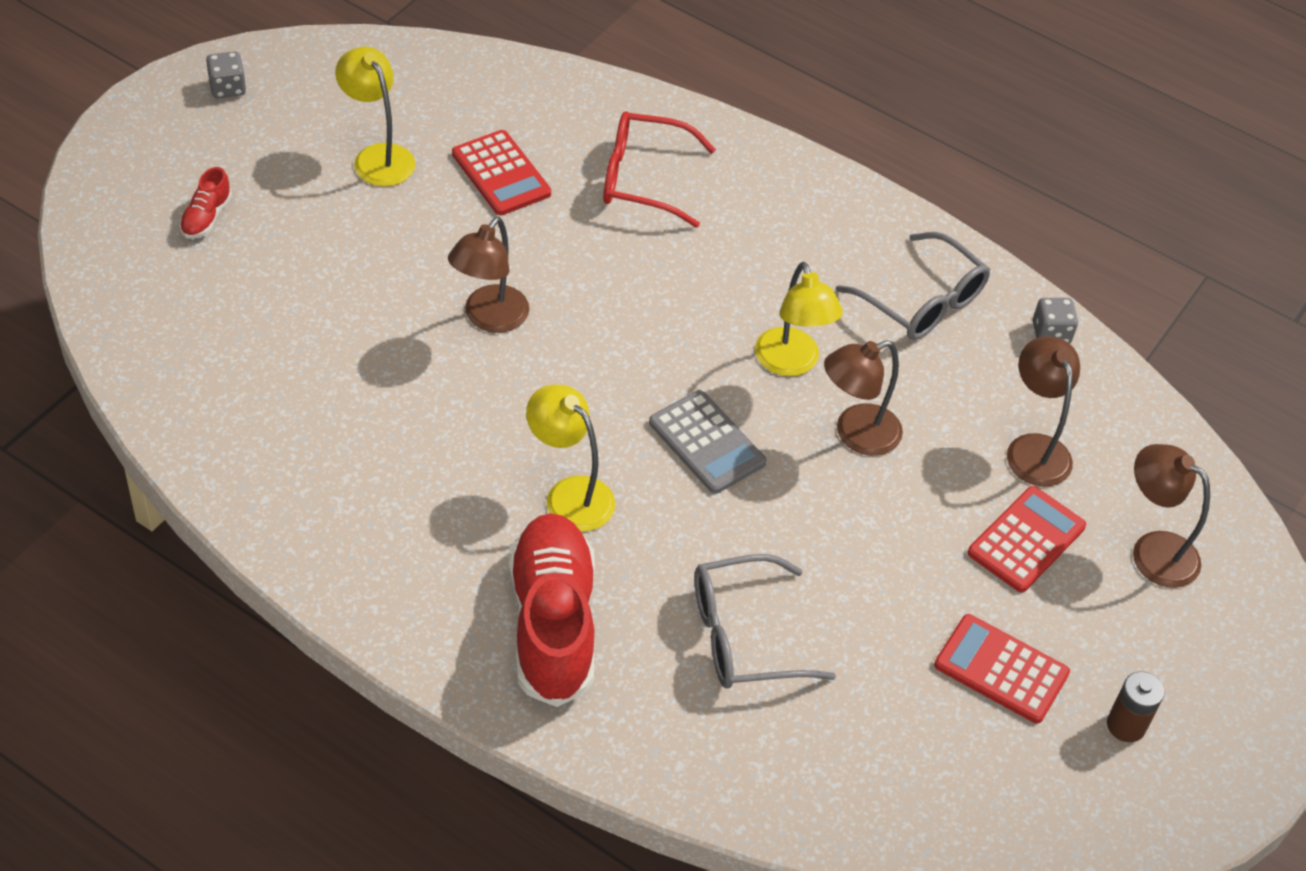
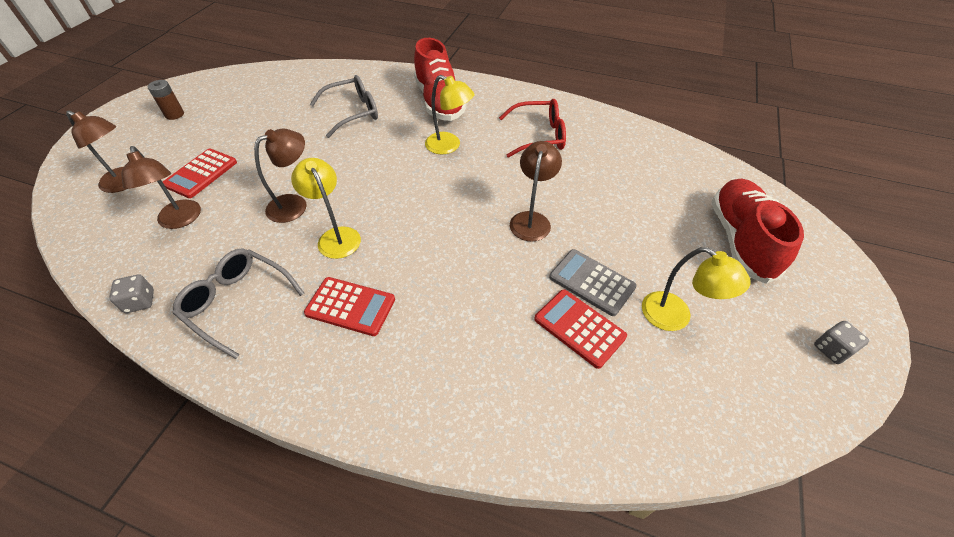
camera: 170 degrees right, 0 degrees up
(206, 217) = (740, 240): red shoe -> red shoe, size x2.35
(643, 179) = (469, 355): red glasses -> red glasses (539, 136)
(706, 443) = (383, 182): grey calculator -> grey calculator (592, 282)
(1001, 669) = (230, 122): red calculator -> red calculator (350, 306)

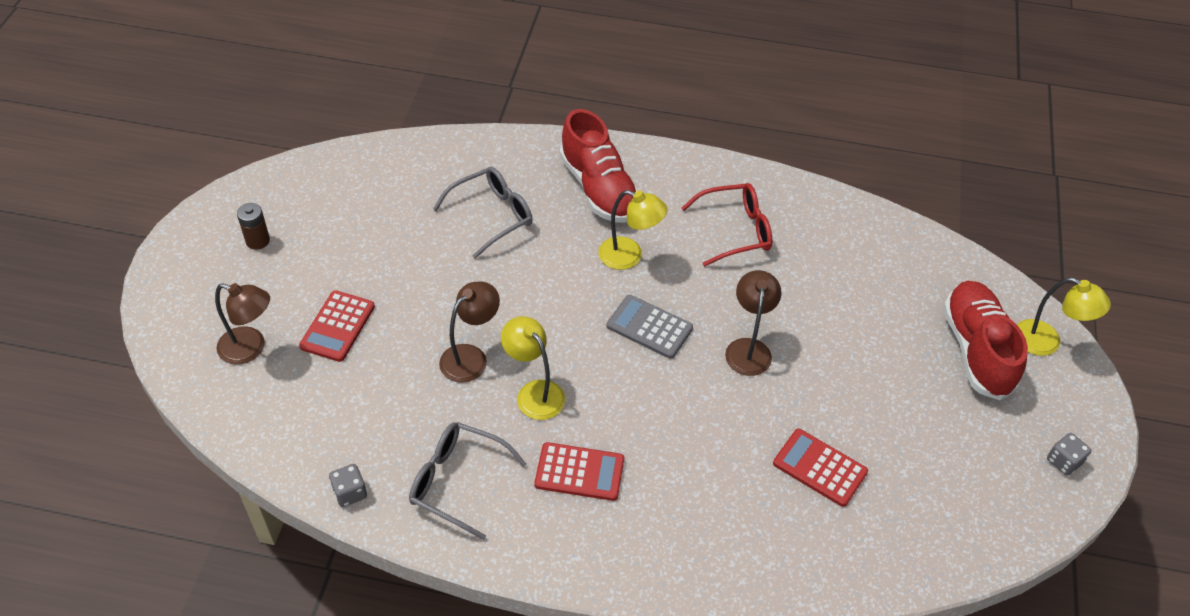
camera: 10 degrees left, 0 degrees up
(181, 220) = (345, 392): brown lamp -> none
(592, 282) = (825, 416): grey calculator -> grey calculator (649, 327)
(675, 317) = (913, 445): yellow lamp -> yellow lamp (1046, 342)

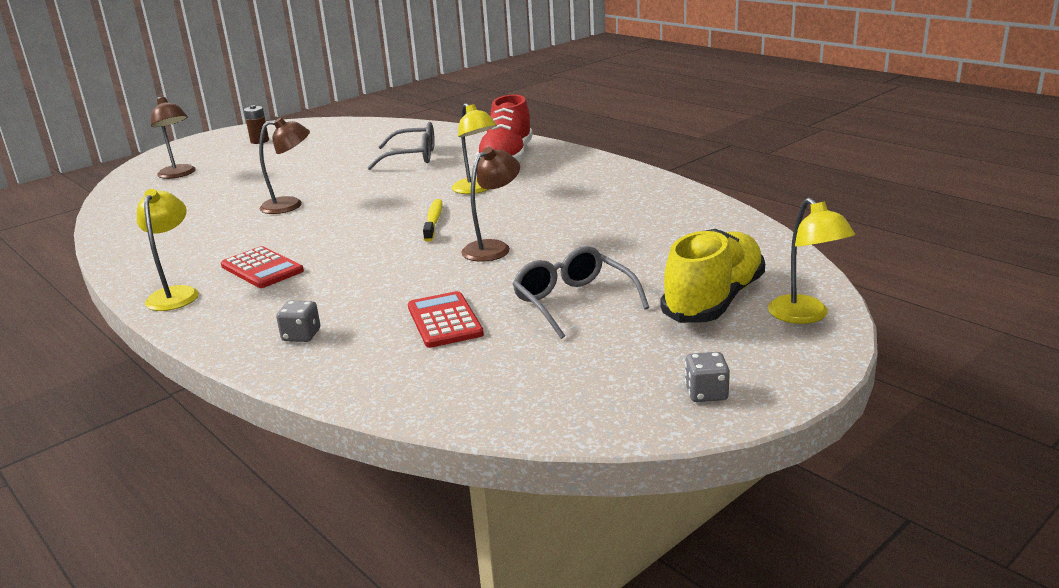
camera: 40 degrees right, 25 degrees down
(337, 326) = (239, 177): red calculator -> none
(350, 493) = (117, 237): grey dice -> grey dice (301, 335)
(457, 481) = (181, 250): grey glasses -> grey glasses (573, 302)
(534, 392) = (301, 228): yellow lamp -> yellow lamp (176, 294)
(649, 327) = (434, 221): grey calculator -> yellow toothbrush
(735, 231) = (582, 195): red glasses -> none
(976, 350) = (714, 300): red shoe -> yellow shoe

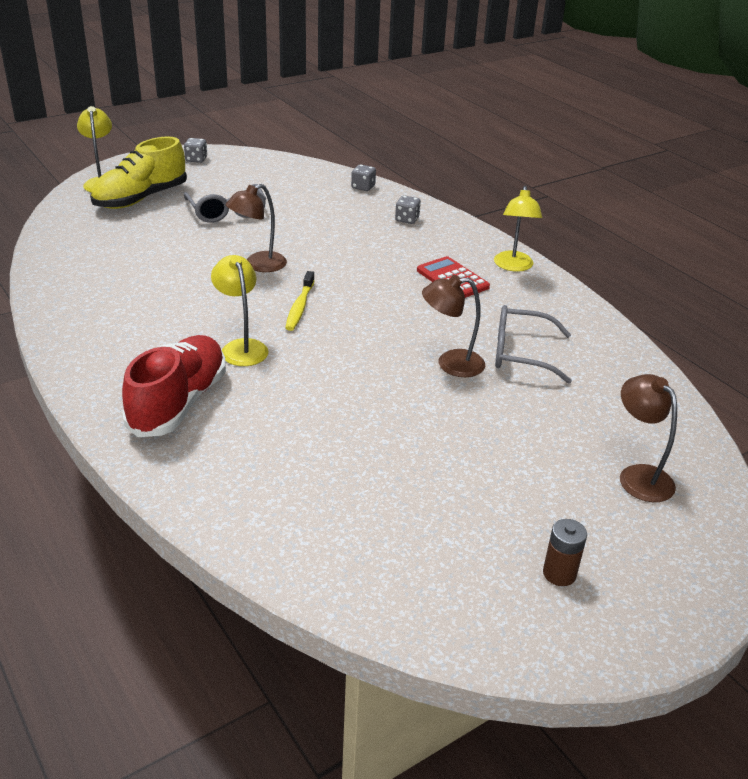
camera: 175 degrees left, 10 degrees up
(370, 385) = (363, 187): none -> grey dice
(412, 157) = (299, 442): grey glasses -> grey glasses (520, 353)
(444, 320) = (314, 214): red calculator -> none

